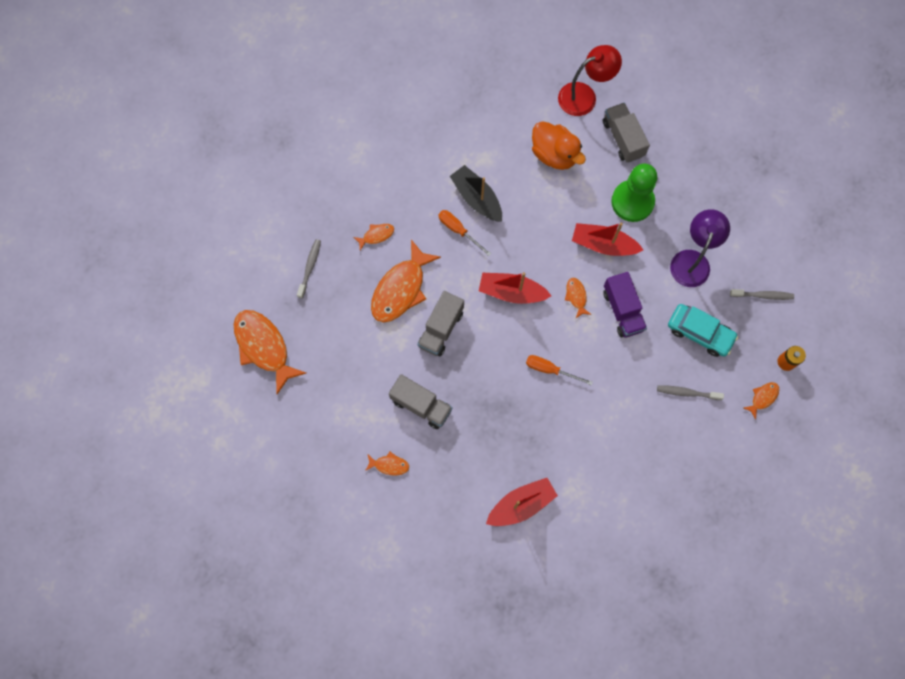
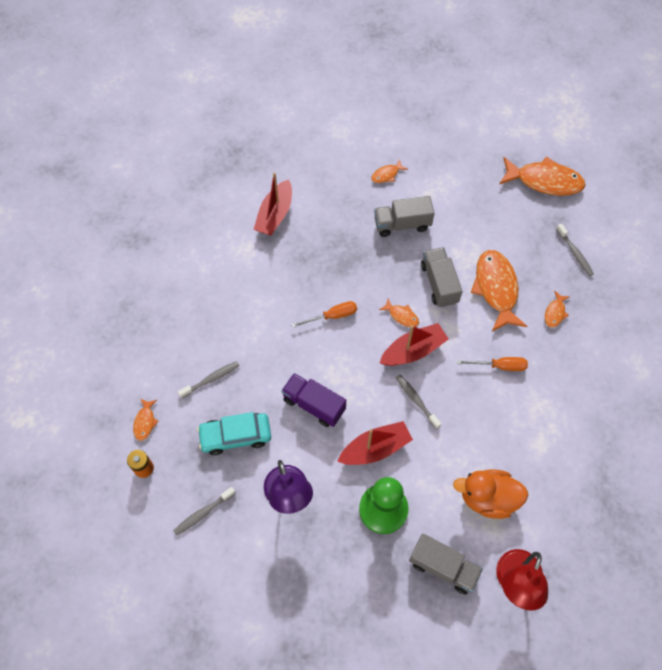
camera: 140 degrees right, 10 degrees down
(476, 198) = (512, 404): black boat -> none
(543, 254) = (416, 400): none -> grey toothbrush
(576, 296) = (360, 387): orange fish -> orange fish (401, 316)

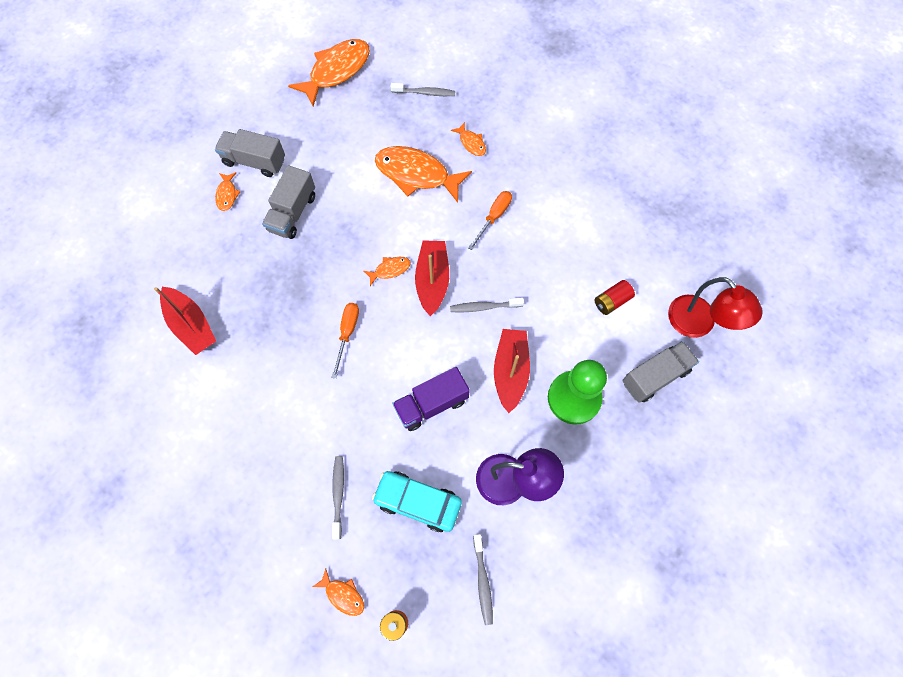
camera: 60 degrees left, 5 degrees up
(235, 436) = (418, 502): turquoise car -> turquoise car turned 90 degrees clockwise
(439, 283) = (378, 218): grey truck -> grey truck (254, 161)
(487, 498) = (611, 301): orange duck -> red battery

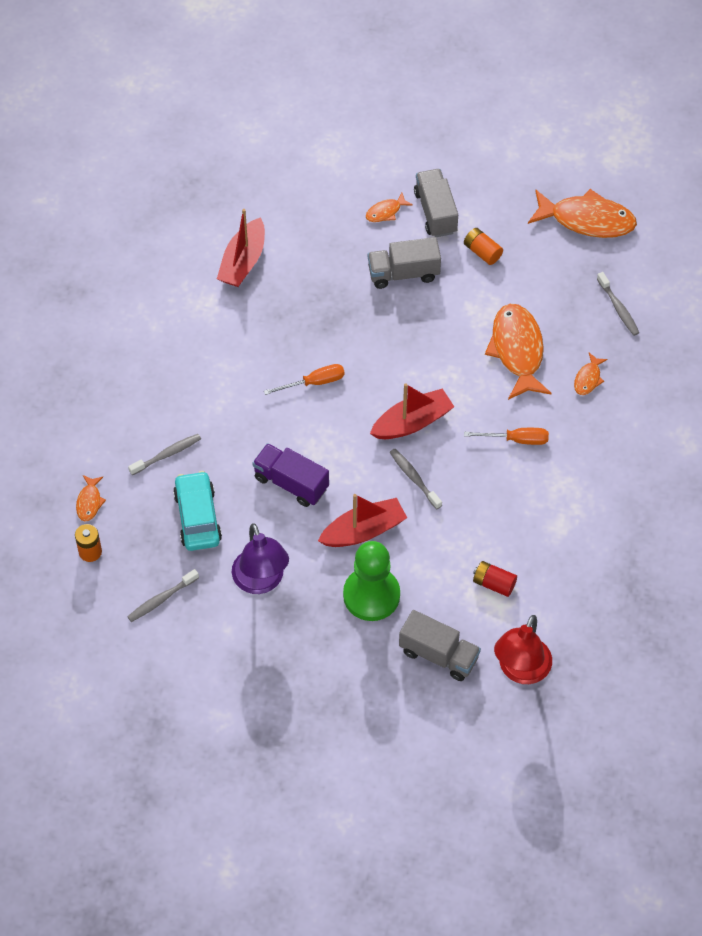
camera: 60 degrees right, 10 degrees down
(314, 150) = (482, 252): none -> orange battery
(390, 270) = (399, 382): orange fish -> none

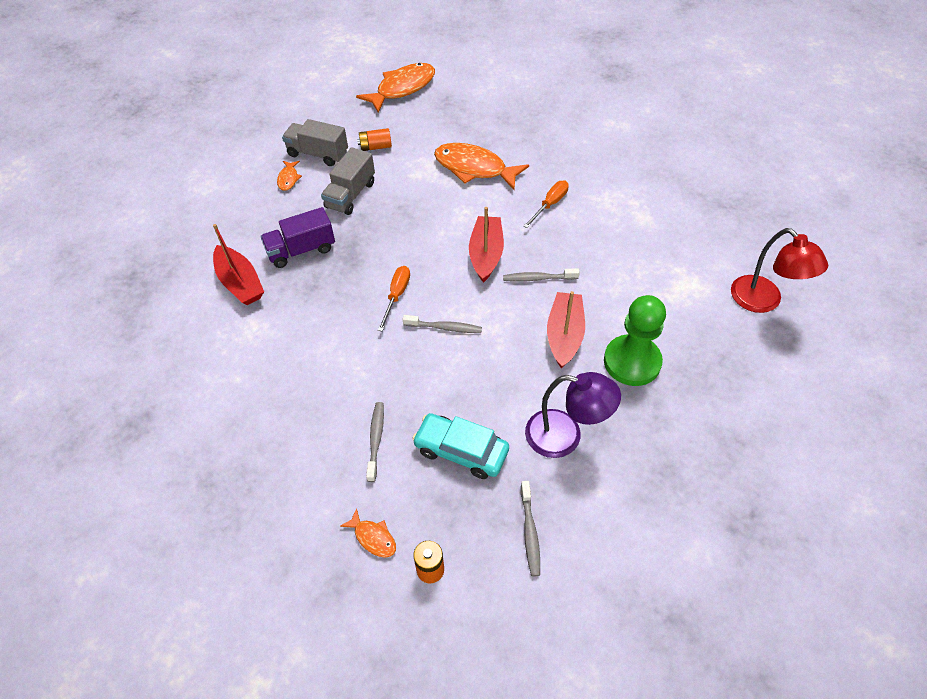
camera: 55 degrees left, 5 degrees down
(291, 483) = (480, 361): purple truck -> purple truck (301, 250)
(438, 654) = (719, 346): grey truck -> none
(494, 583) = (671, 278): red battery -> none
(588, 378) = (529, 145): orange fish -> none
(618, 308) = (485, 106): grey toothbrush -> grey toothbrush (444, 327)

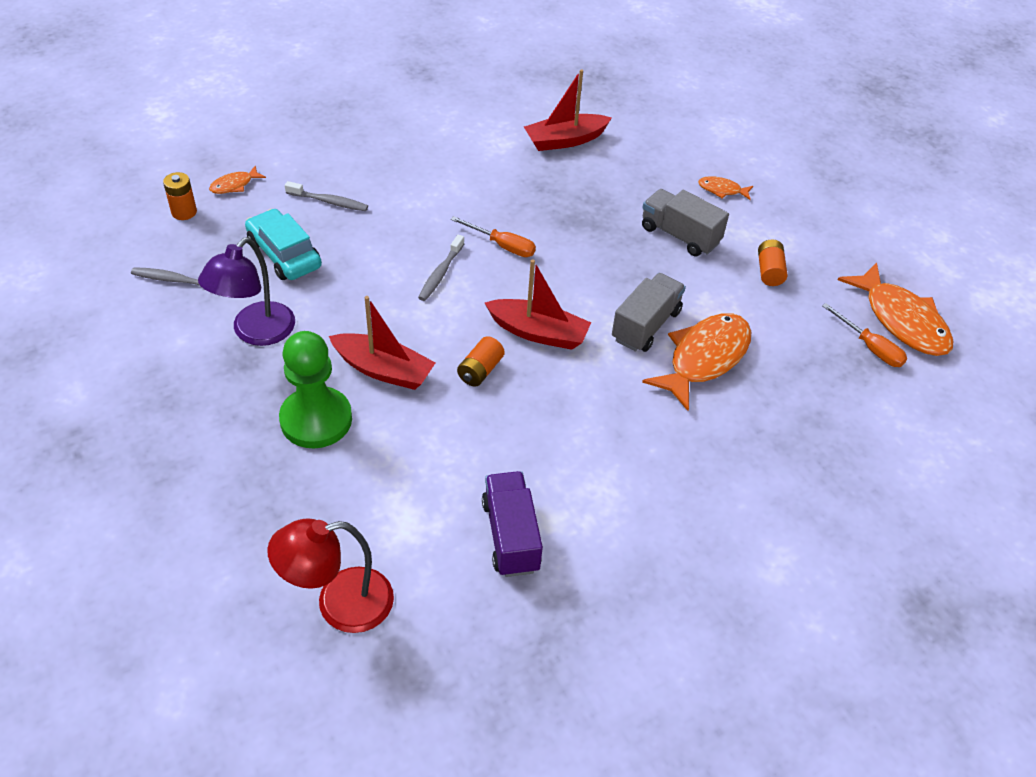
camera: 100 degrees right, 5 degrees down
(301, 250) = (598, 186): purple truck -> purple truck (510, 536)
(318, 154) = (764, 219): grey truck -> grey truck (646, 325)
(461, 450) = (284, 254): turquoise car -> turquoise car turned 75 degrees counterclockwise
(538, 278) = (480, 370): grey toothbrush -> orange battery
(550, 204) = (609, 420): orange screwdriver -> orange screwdriver (869, 347)

